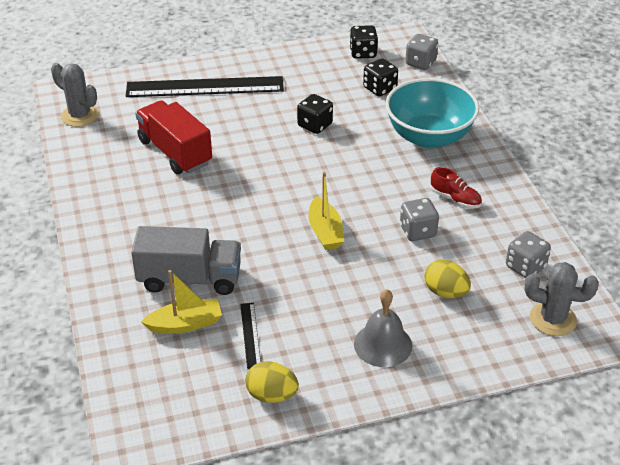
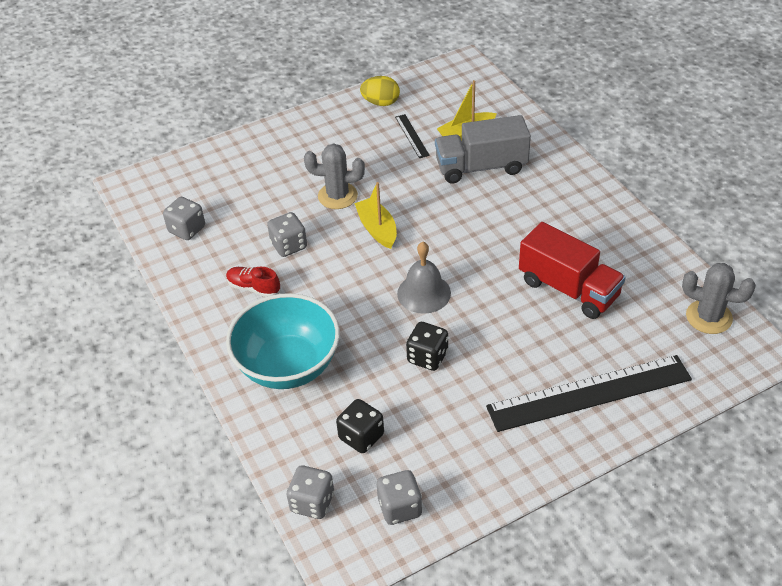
camera: 170 degrees right, 5 degrees up
(363, 53) = (400, 507): black dice -> grey dice
(383, 344) = (306, 147): grey bell -> grey bell (424, 293)
(445, 292) = (259, 195): yellow egg -> none
(553, 319) = (168, 189): grey cactus -> grey cactus (337, 196)

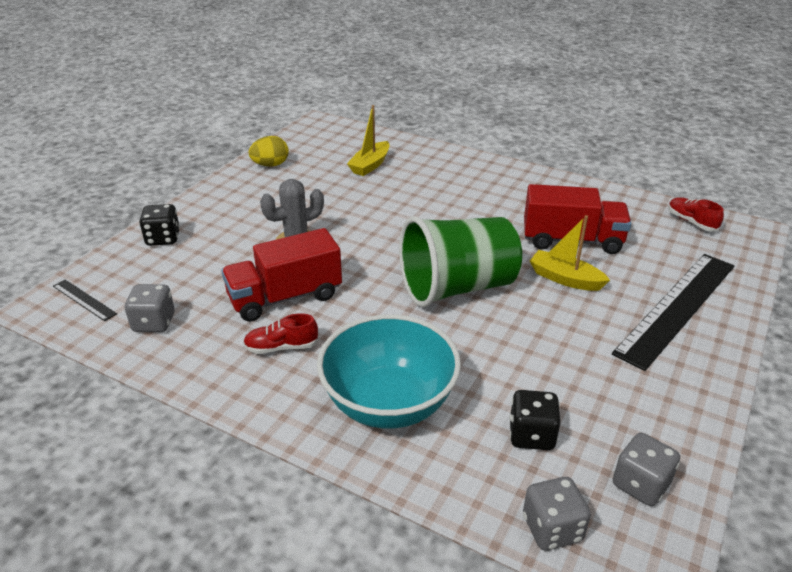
camera: 35 degrees left, 10 degrees down
(289, 246) = (285, 297): grey dice -> red truck
(377, 229) = (361, 254): yellow boat -> yellow boat (565, 279)
(412, 136) = (323, 179): black ruler -> black ruler (84, 300)
(424, 293) = (457, 287): grey bell -> green cup
(427, 357) = (516, 337): black dice -> black dice (163, 238)
(481, 167) = (407, 182): grey truck -> none
(709, 317) = (691, 222): grey cactus -> red shoe

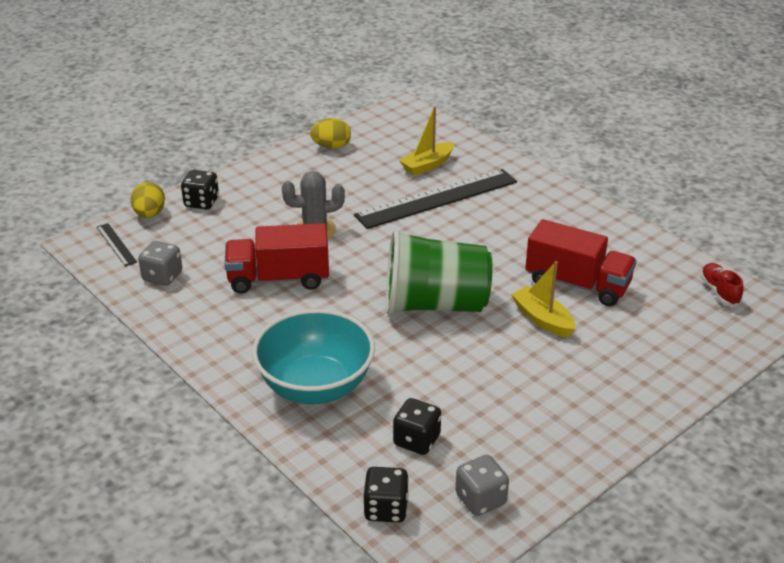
camera: 20 degrees right, 0 degrees up
(110, 261) = (149, 214): none -> yellow egg
(281, 347) = (254, 321): red shoe -> none
(552, 528) = (386, 509): grey dice -> black dice
(677, 307) = (632, 370): black ruler -> black ruler (437, 198)

